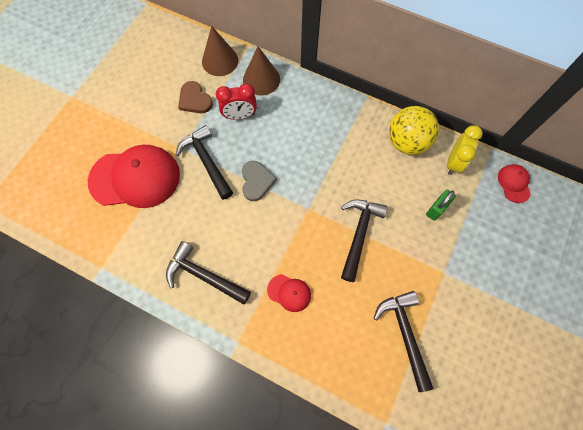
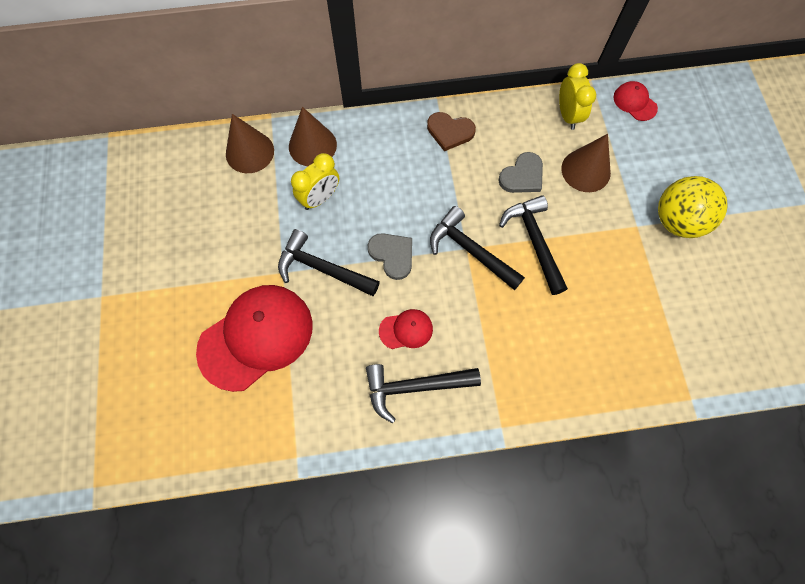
camera: 35 degrees left, 0 degrees up
(194, 100) = (255, 211): brown heart -> brown heart (450, 132)
(240, 116) = (320, 198): red clock -> yellow clock
(289, 292) = (513, 343): red cap -> red cap (406, 330)
(386, 184) = (522, 176): none -> grey heart
(404, 334) = (646, 307): black hammer -> black hammer (470, 251)
(407, 142) = (510, 122): yellow ball -> yellow ball (677, 221)
(436, 209) = (586, 170): green padlock -> brown cone

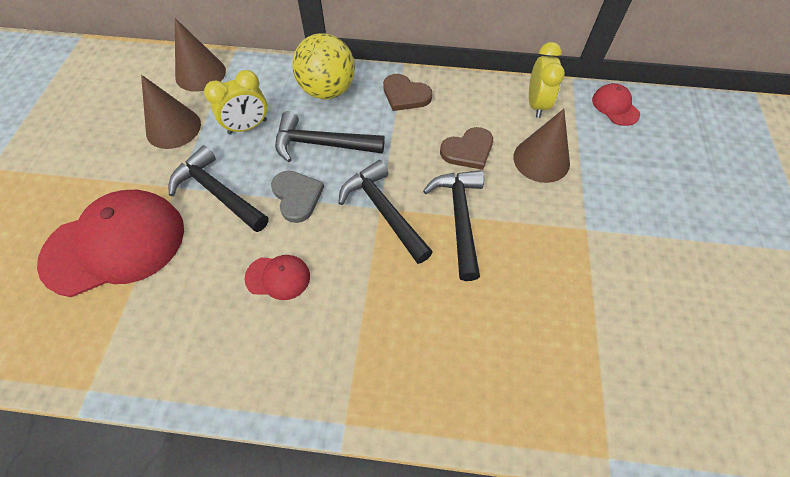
camera: 15 degrees right, 10 degrees down
(312, 145) = (263, 80): brown cone -> brown cone (173, 128)
(415, 387) = (260, 344): black hammer -> black hammer (322, 144)
(522, 176) = (468, 150): grey heart -> brown heart
(677, 221) = (637, 234): yellow ball -> yellow ball (327, 90)

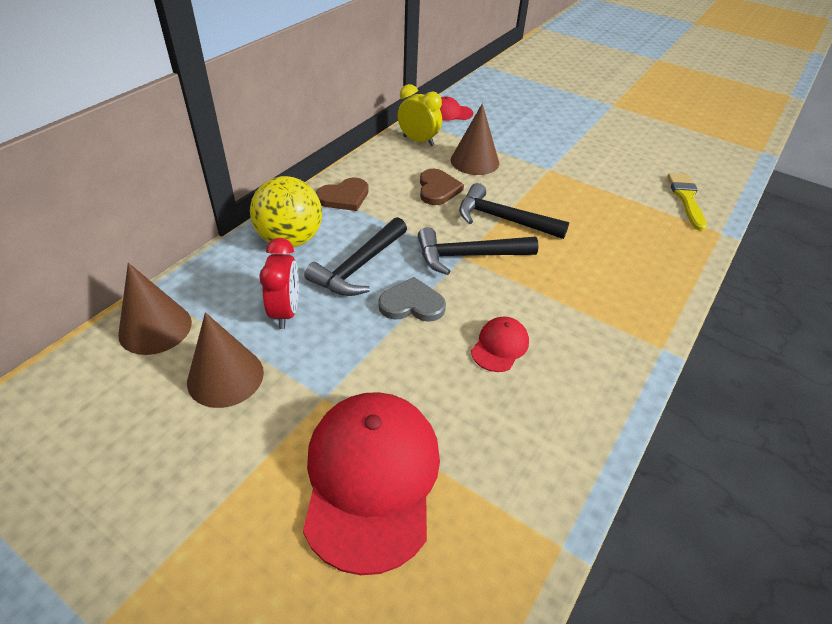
camera: 65 degrees left, 15 degrees down
(218, 193) = (362, 362): black hammer -> none
(247, 127) = (285, 312): yellow clock -> red clock
(654, 397) = (686, 198): none -> yellow brush

